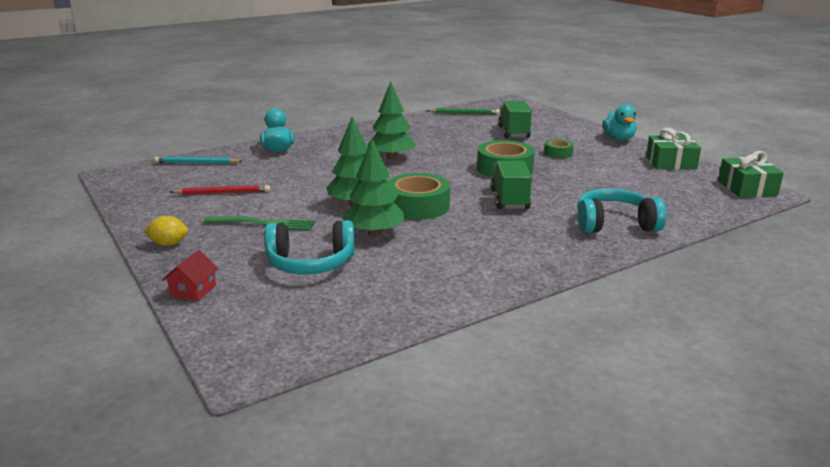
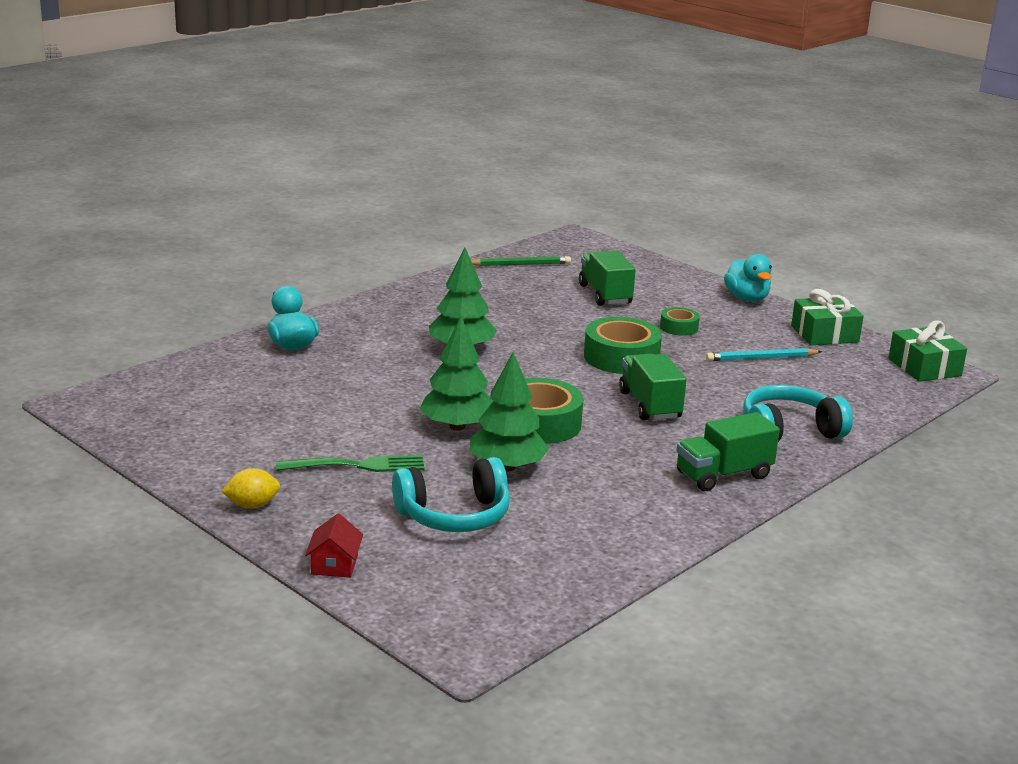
camera: 15 degrees left, 0 degrees up
(197, 163) = (189, 376): turquoise pencil -> turquoise pencil (761, 358)
(222, 193) = (265, 423): red pencil -> none
(544, 251) = (723, 475): none -> green truck

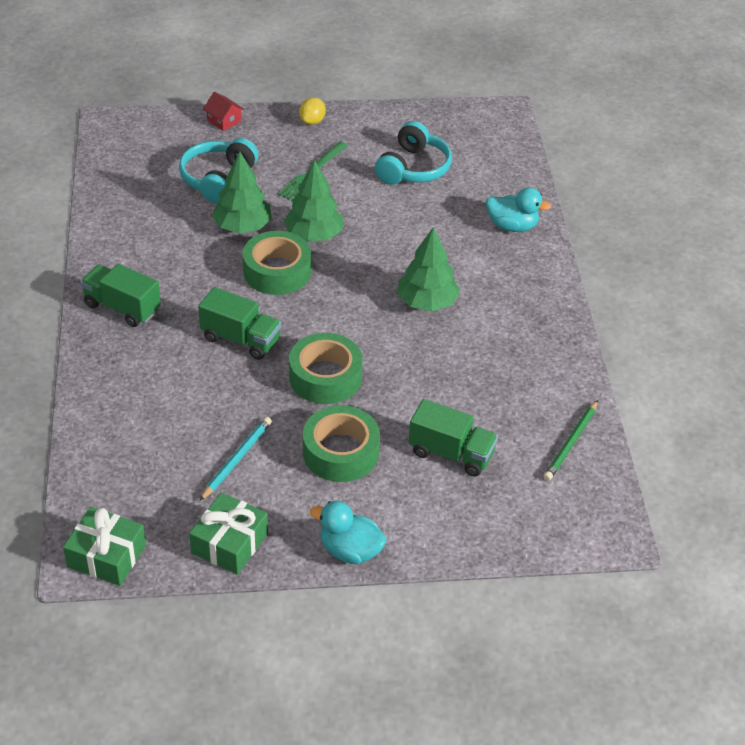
camera: 130 degrees right, 20 degrees up
(679, 327) = (340, 452): green tape -> green tape, size x1.88
(723, 475) = (122, 308): green truck -> green truck turned 75 degrees counterclockwise
(789, 431) = (127, 382): turquoise headphones -> turquoise headphones (413, 168)

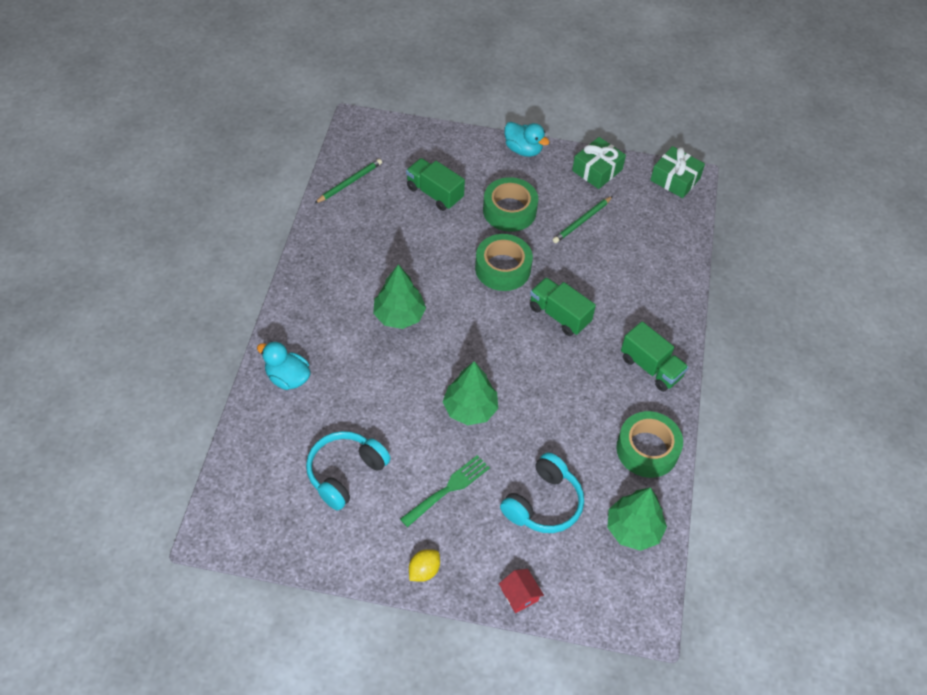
camera: 165 degrees left, 10 degrees up
(236, 459) = (582, 221): turquoise pencil -> green pencil
(242, 226) = (532, 434): green tree -> green tree (633, 529)
(277, 271) = (514, 375): green tape -> green tape (647, 449)

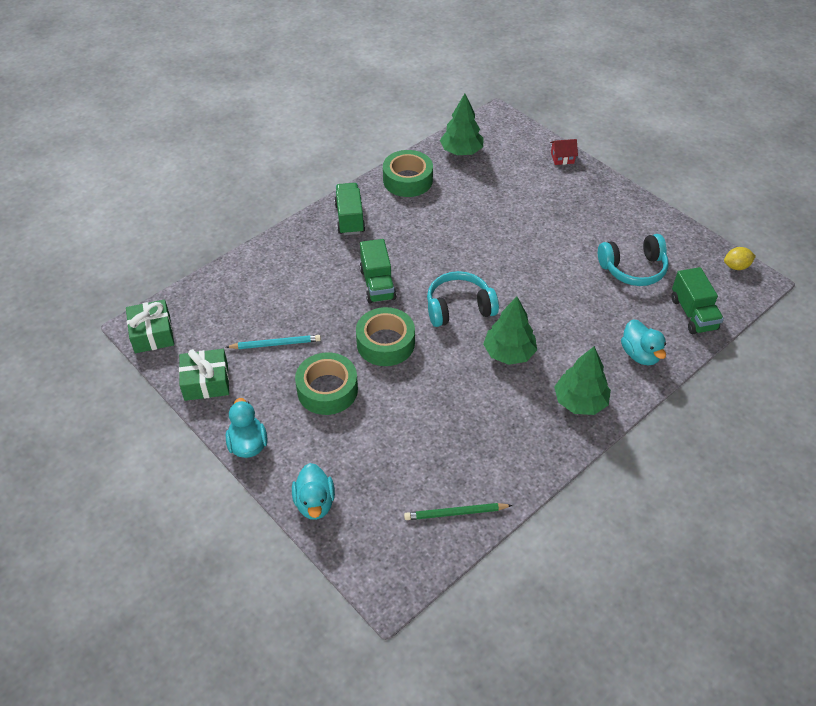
camera: 140 degrees left, 5 degrees down
(424, 571) = (614, 195): yellow lemon -> yellow lemon (736, 266)
(434, 193) = (380, 448): green truck -> green truck (693, 314)
(445, 141) = (315, 503): none -> turquoise duck
(447, 490) = (565, 225): green fork -> none
(470, 409) = (507, 260): green tree -> green tree (580, 402)
(519, 595) = (562, 158): red house -> red house turned 75 degrees clockwise
(543, 503) = (505, 188): turquoise headphones -> turquoise headphones (459, 308)
(582, 221) = (275, 344): green pencil -> turquoise pencil

